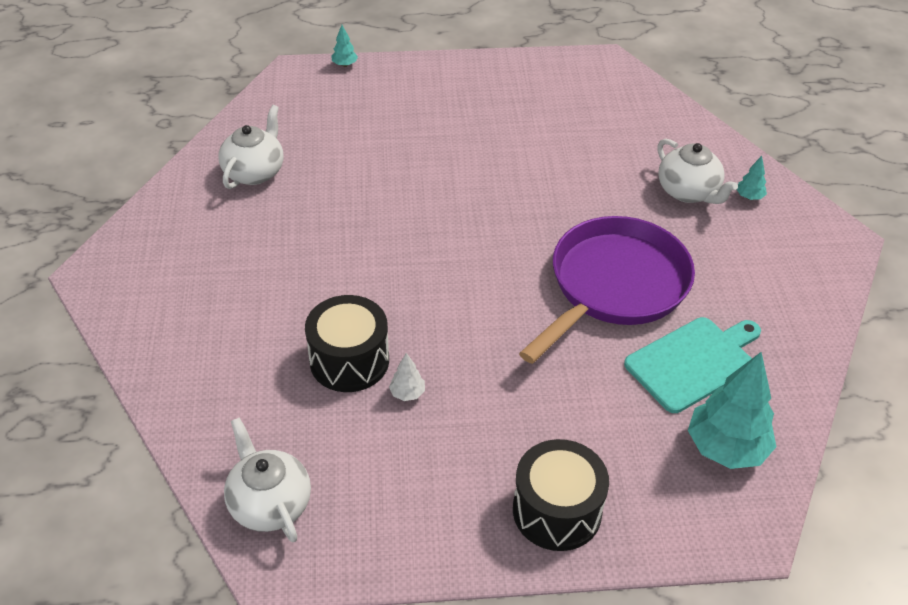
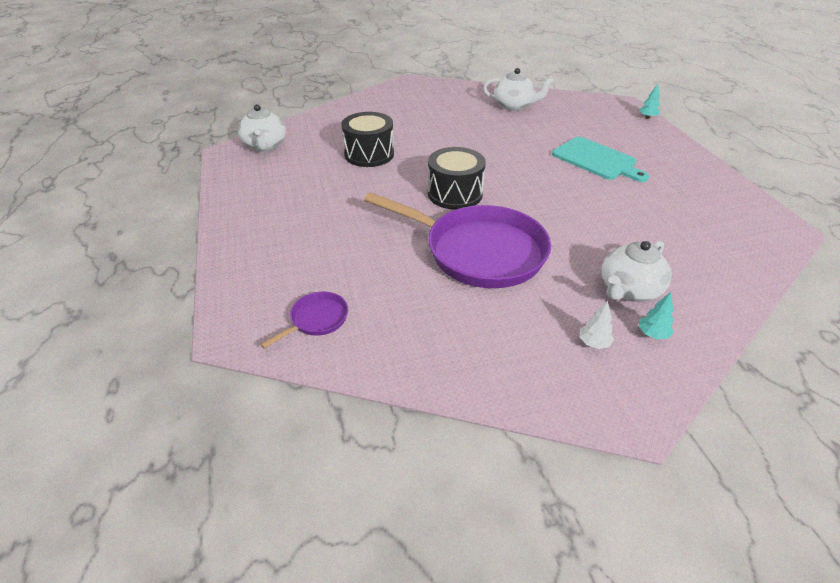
camera: 80 degrees right, 5 degrees down
(269, 503) = (265, 146): white teapot -> white teapot turned 120 degrees clockwise
(407, 393) = (347, 175): white tree -> white tree (593, 343)
(557, 511) = (257, 239): black drum -> black drum (455, 194)
(693, 362) = (406, 299): turquoise cutting board -> turquoise cutting board (596, 160)
(726, 448) = (316, 320): turquoise tree -> purple pan

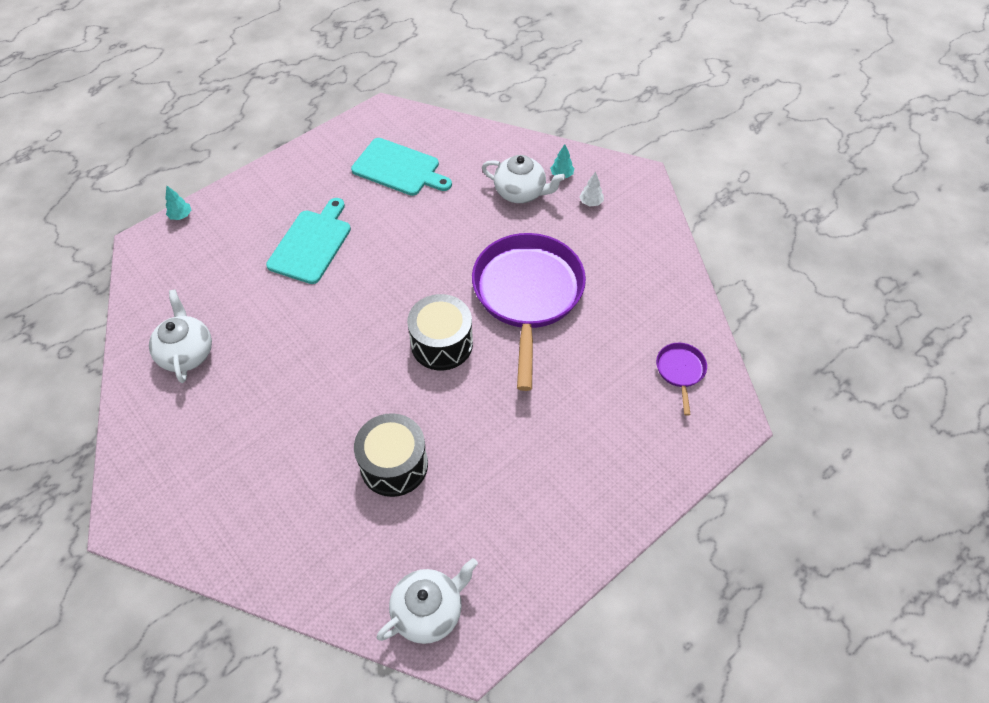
camera: 115 degrees left, 15 degrees up
(316, 320) = (680, 371): purple pan -> purple pan turned 75 degrees clockwise
(686, 219) = (399, 168): none -> turquoise cutting board

